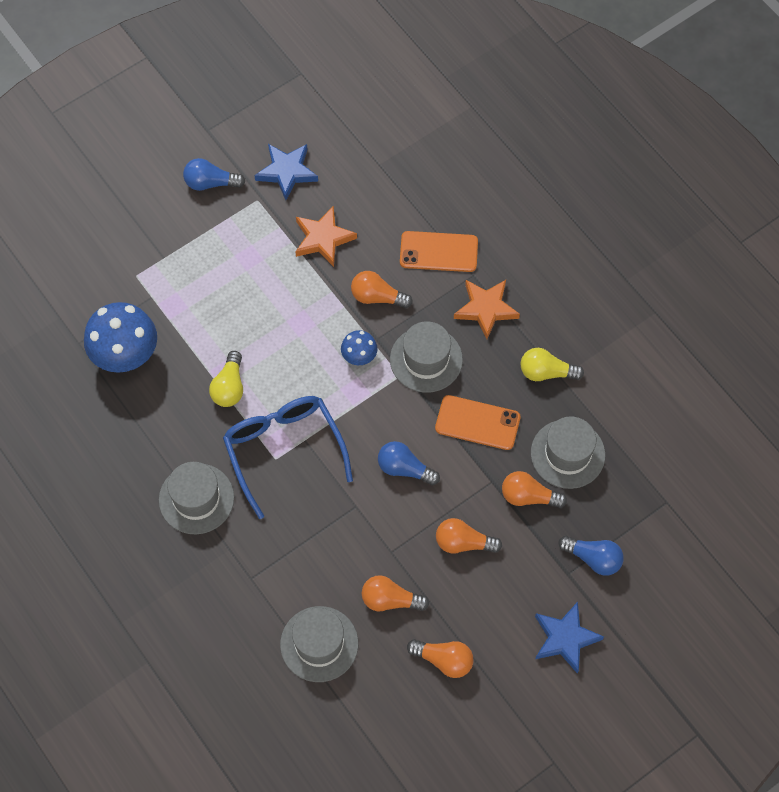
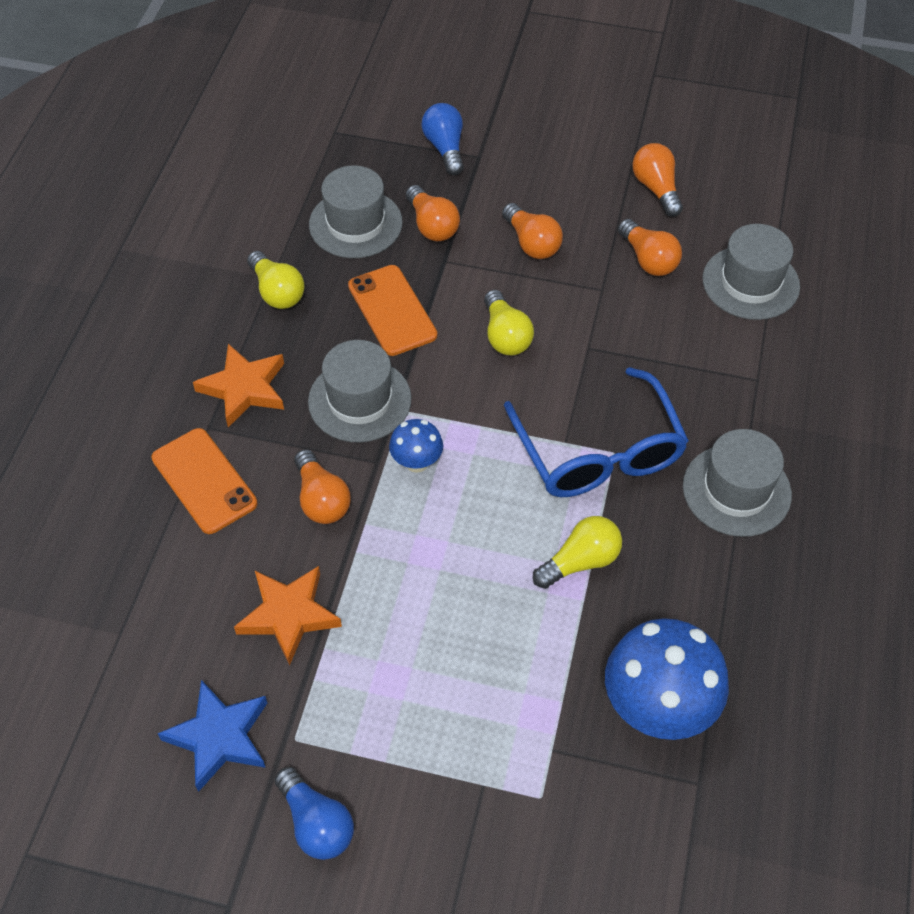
camera: 130 degrees left, 10 degrees down
(284, 451) = (598, 450): blue glasses -> blue glasses turned 45 degrees counterclockwise
(404, 469) = (505, 335): blue light bulb -> yellow light bulb
(565, 638) = (541, 125): blue star -> none

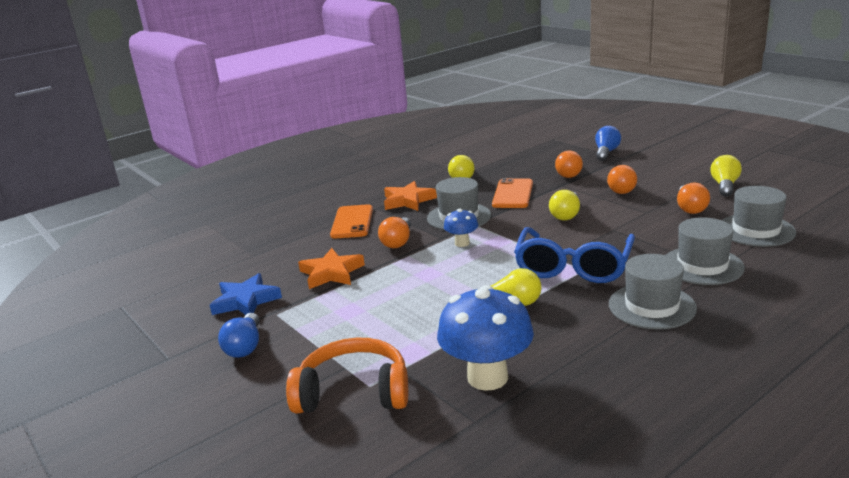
camera: 40 degrees right, 30 degrees down
(355, 224) = (528, 166): grey hat -> grey hat (702, 266)
(533, 819) = (353, 392): none -> orange headphones
(656, 189) = (724, 186): orange light bulb -> yellow light bulb

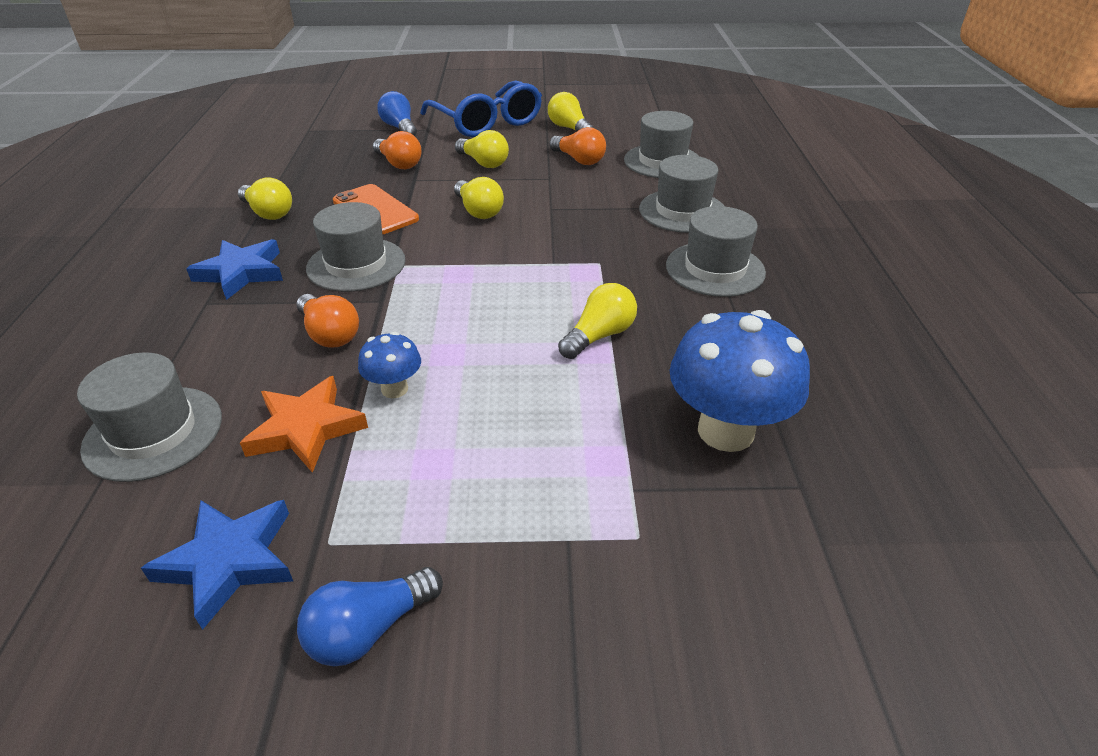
camera: 55 degrees left, 15 degrees up
(245, 346) = (369, 629): blue light bulb -> blue light bulb turned 105 degrees clockwise
(289, 248) = (153, 432): none -> grey hat
(352, 222) = (202, 340): orange phone -> none
(353, 392) = (638, 561): orange headphones -> none
(408, 200) = (241, 272): orange star -> blue star
(462, 243) = (420, 295): blue mushroom -> blue mushroom (394, 389)
(573, 266) = (584, 263): blue glasses -> blue glasses (486, 122)
(620, 189) = (483, 163): orange light bulb -> yellow light bulb

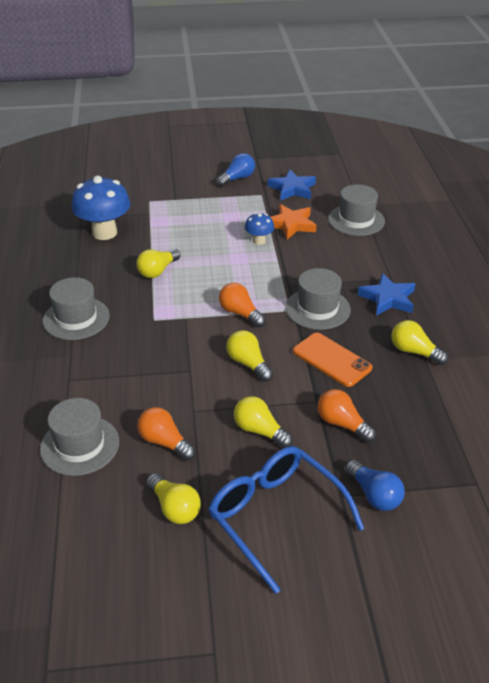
camera: 175 degrees right, 0 degrees up
(329, 334) = (306, 264): orange light bulb -> orange light bulb (240, 313)
(682, 211) = (81, 373): grey hat -> none

